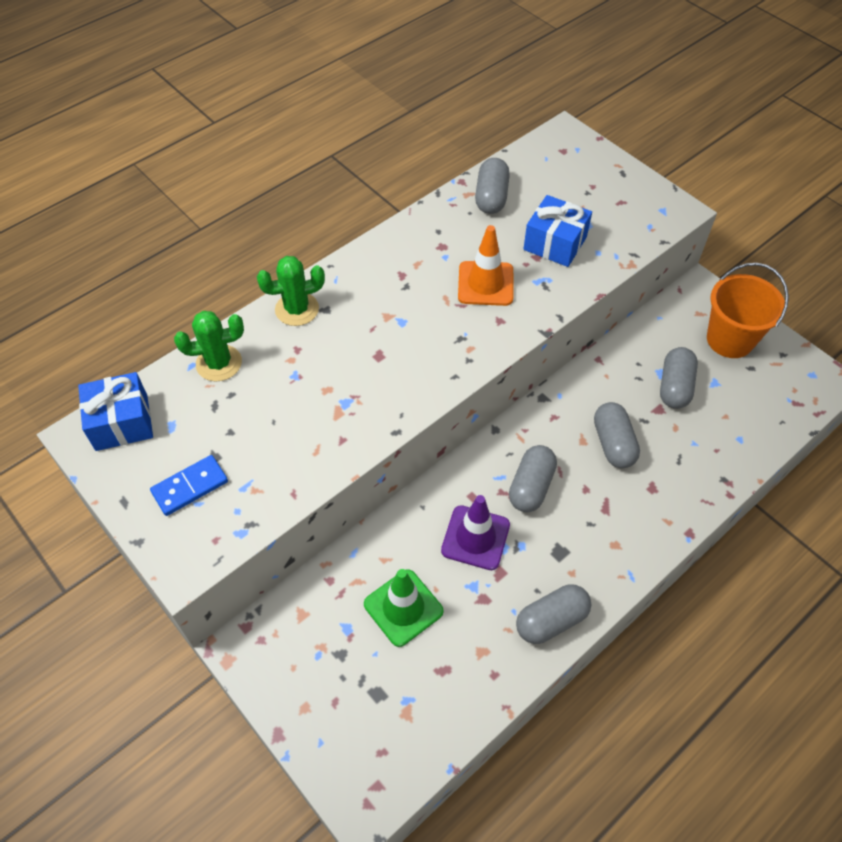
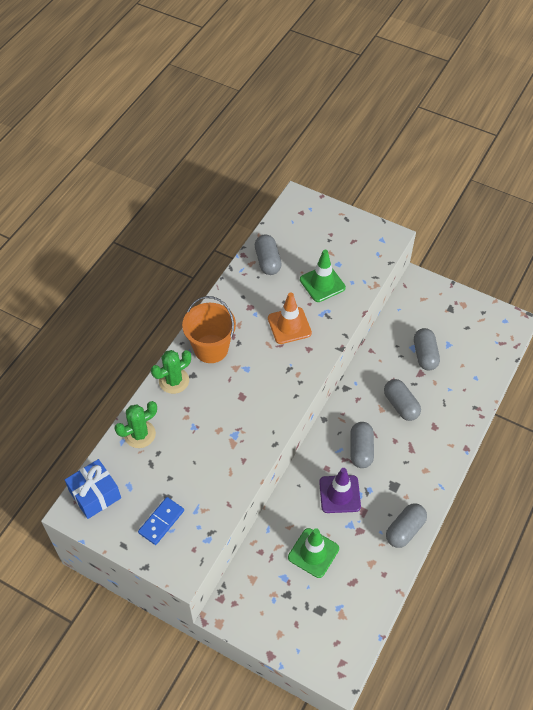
camera: 20 degrees left, 0 degrees up
(555, 243) = (322, 283): blue gift -> green traffic cone
(730, 339) = (447, 312): orange bucket -> orange bucket (211, 348)

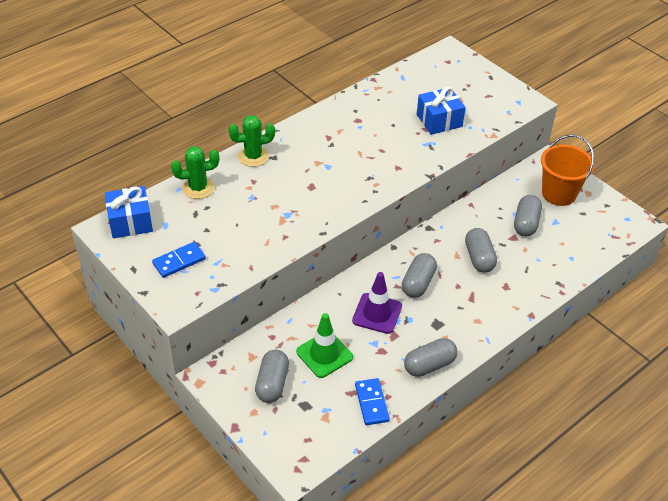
camera: 20 degrees right, 10 degrees down
(211, 348) = (302, 142): orange bucket -> orange bucket (559, 194)
(267, 261) = (394, 90): grey capsule -> grey capsule (272, 384)
(289, 326) = (388, 144): orange traffic cone -> none
(322, 283) = (439, 120): green traffic cone -> blue gift
(373, 586) = (372, 403): none -> blue domino

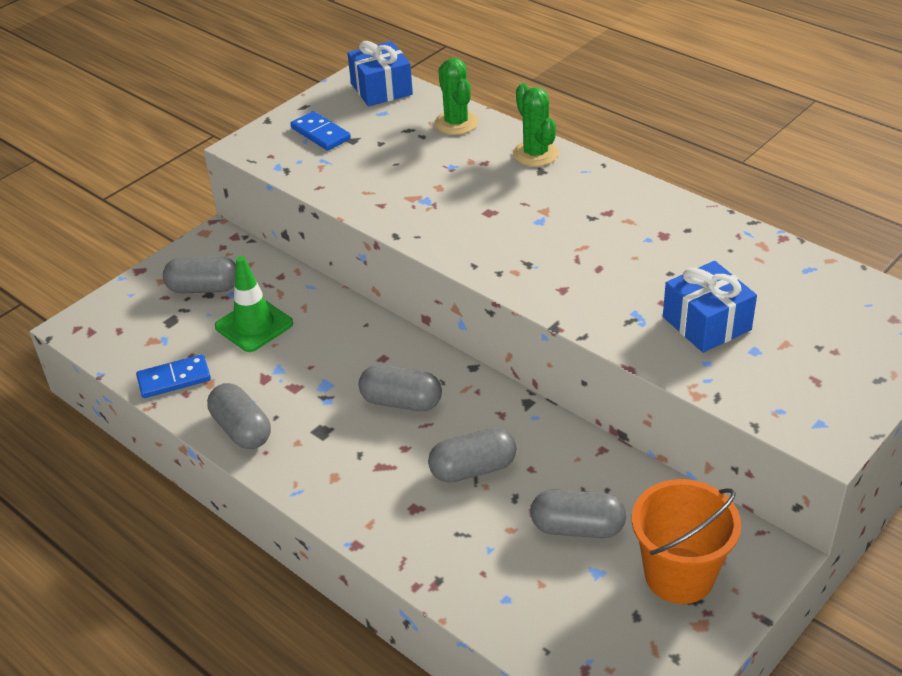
camera: 85 degrees right, 5 degrees down
(377, 313) = (333, 365): purple traffic cone -> none

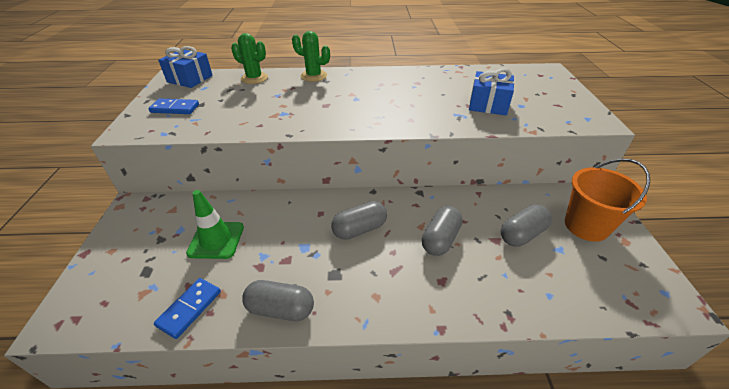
camera: 45 degrees left, 0 degrees up
(204, 288) = (153, 238): grey capsule -> none

